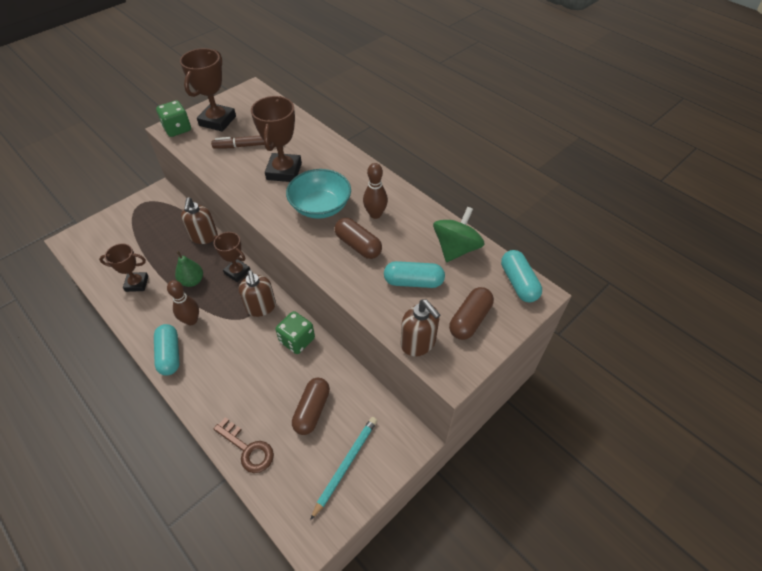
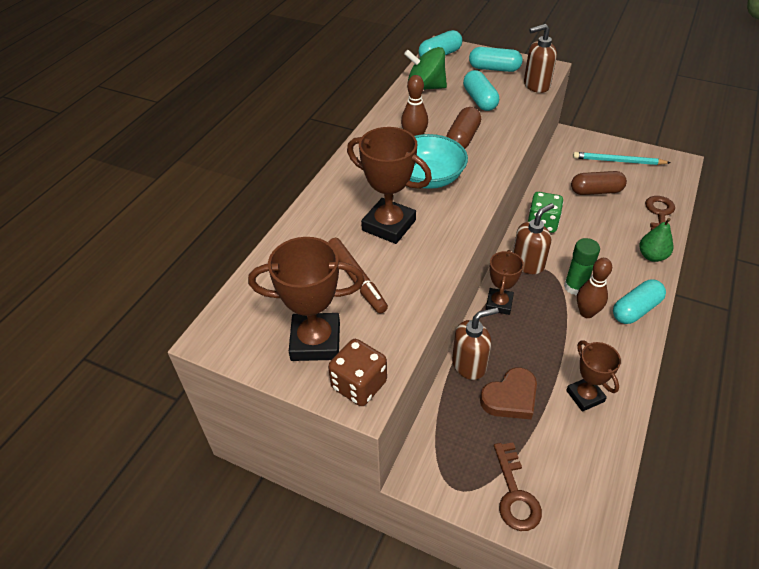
camera: 110 degrees left, 5 degrees down
(116, 225) = (515, 494): none -> brown key
(167, 247) = (510, 397): none -> brown heart
(177, 129) = (359, 385): green dice -> brown dice
(192, 281) = (540, 339): green pear -> green pear (652, 256)
(218, 326) = (575, 287): none -> green glue stick
(284, 171) = (389, 225): brown trophy -> brown trophy turned 45 degrees clockwise
(418, 343) = (536, 85): brown soap dispenser -> brown soap dispenser turned 135 degrees counterclockwise
(470, 320) = (494, 69): brown capsule -> turquoise capsule

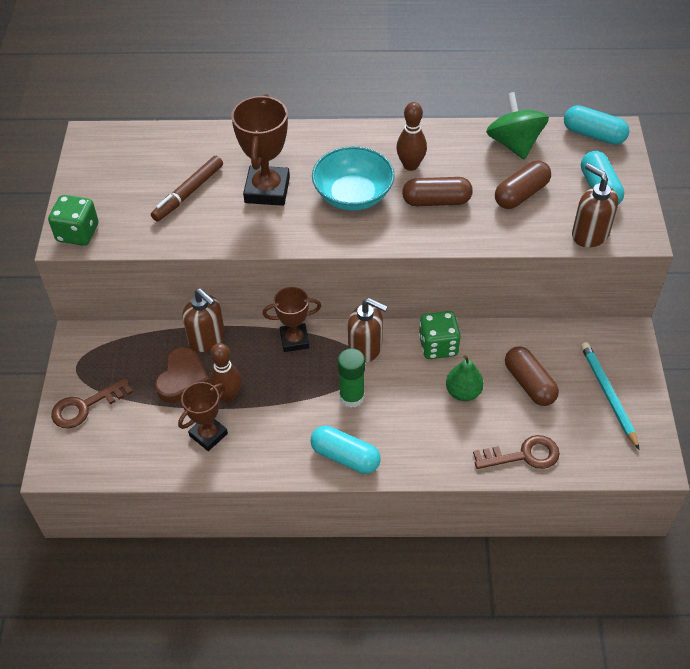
camera: 65 degrees right, 5 degrees up
(315, 341) = (110, 193): brown trophy -> none
(359, 385) = (78, 233): brown dice -> green dice
(479, 100) = (521, 194): turquoise capsule -> brown capsule
(510, 397) = (182, 378): brown heart -> brown heart turned 105 degrees counterclockwise
(586, 312) = (318, 414): brown bowling pin -> brown bowling pin (228, 395)
(652, 256) = (441, 459): green pear -> green pear (463, 392)

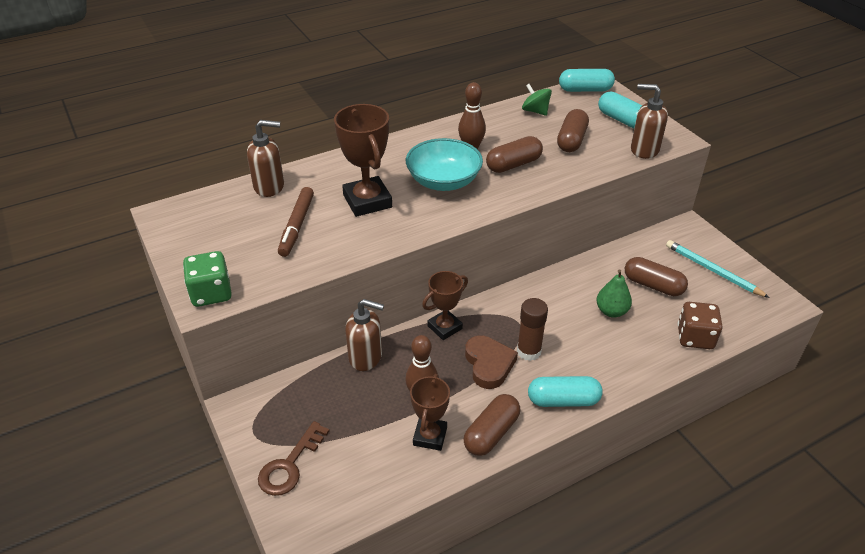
camera: 30 degrees left, 10 degrees down
(182, 378) = (368, 399): brown heart -> brown heart (489, 364)
(260, 456) = (491, 433): none -> brown capsule
(351, 397) = (529, 351): green glue stick -> brown glue stick
(365, 349) = (509, 310): brown soap dispenser -> brown soap dispenser (269, 187)
(438, 346) = (563, 286): green dice -> none
(514, 144) = (535, 111): green spinning top -> green spinning top, size x0.63
(523, 455) = (695, 337): brown key -> brown dice

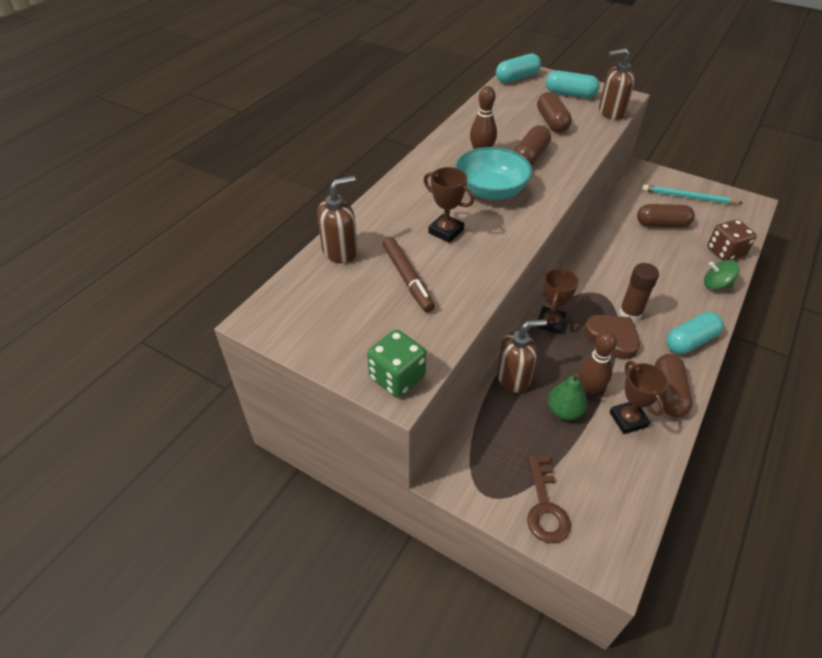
camera: 30 degrees left, 5 degrees up
(367, 201) = (446, 231): brown trophy -> brown trophy, size x0.65
(535, 111) = (498, 106): green spinning top -> green spinning top (716, 285)
(611, 311) = (654, 256): green pear -> green pear (564, 411)

